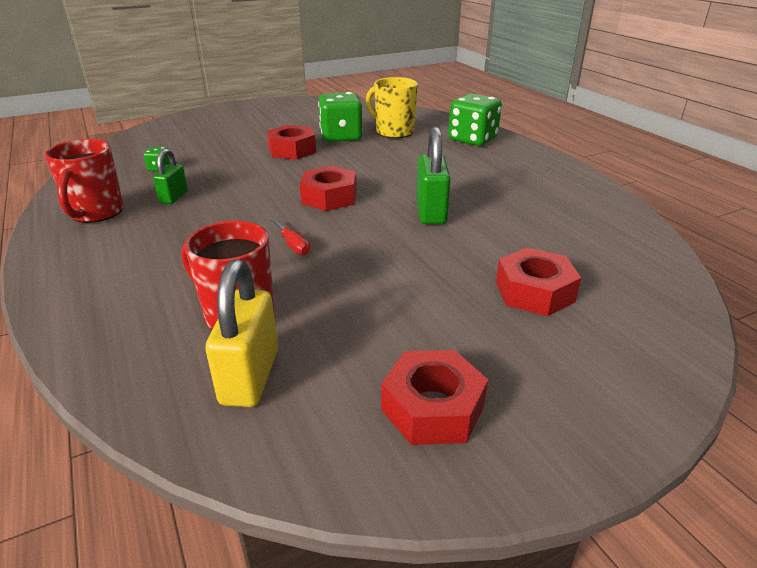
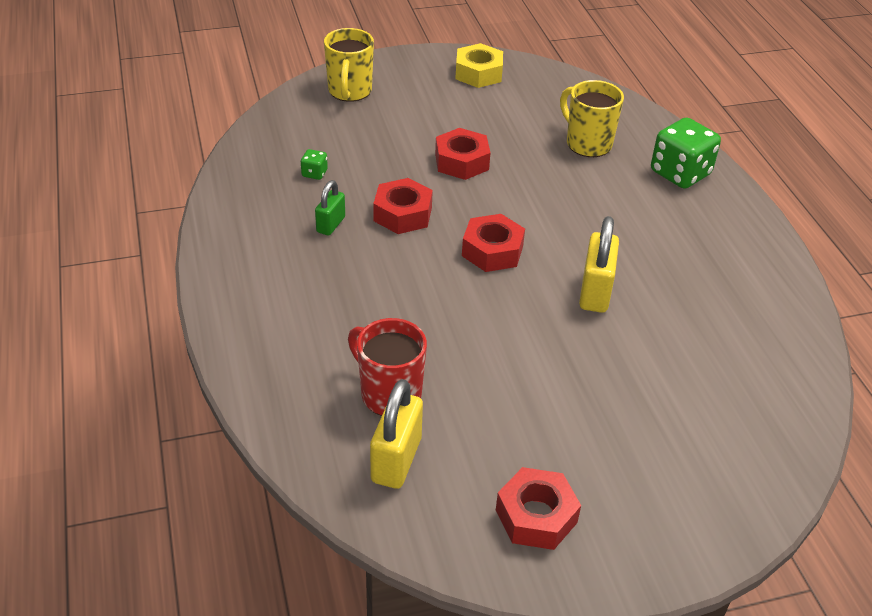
camera: 10 degrees right, 10 degrees up
(96, 213) = (255, 237): red mug -> none
(193, 124) = (349, 92): none -> yellow mug
(293, 245) = (446, 317): red screwdriver -> none
(298, 107) = (478, 73): none -> yellow nut
(341, 137) = (522, 144): green dice -> none
(431, 212) = (595, 292): green padlock -> yellow padlock
(534, 292) = (663, 416): red nut -> red nut (402, 214)

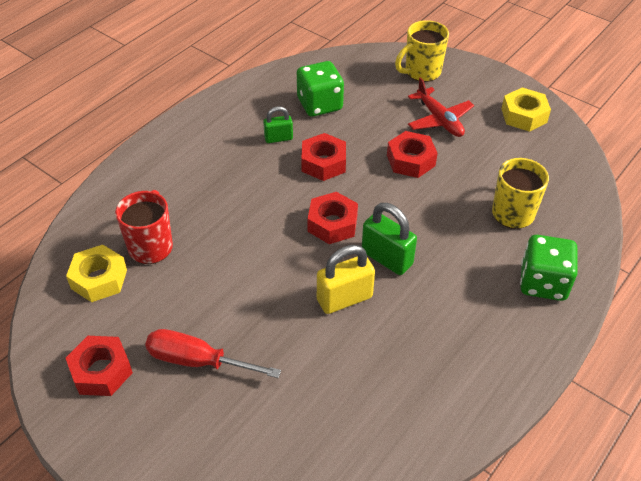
camera: 55 degrees right, 5 degrees up
(314, 173) = (319, 104): green dice -> green dice, size x2.26
(396, 460) = (99, 279): yellow padlock -> yellow nut
(428, 117) = (439, 120): none -> red plane
(570, 241) = (387, 258): none -> green padlock
(586, 432) = (197, 361): none -> red screwdriver

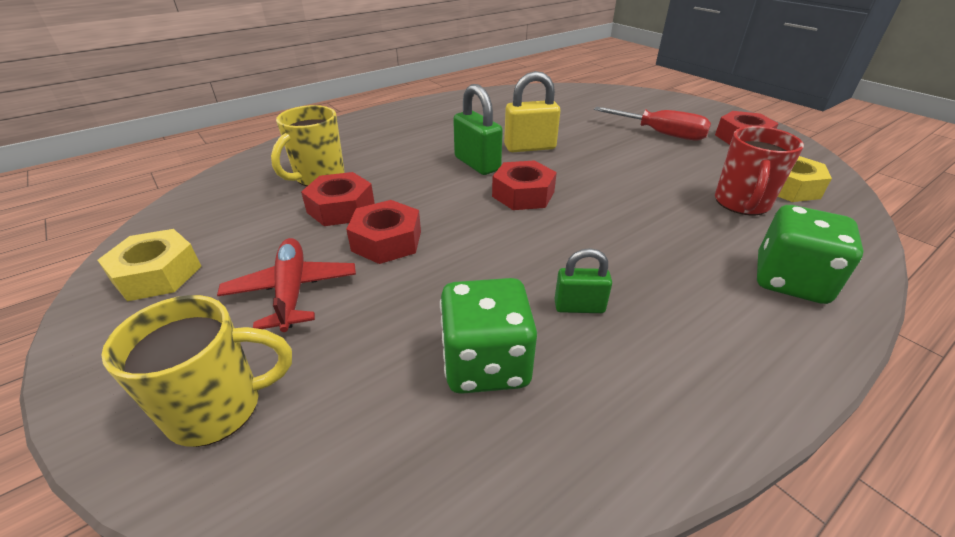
camera: 165 degrees left, 10 degrees down
(323, 163) = (513, 257): red nut -> red nut (341, 208)
(543, 283) = (350, 135): green dice -> green dice (790, 280)

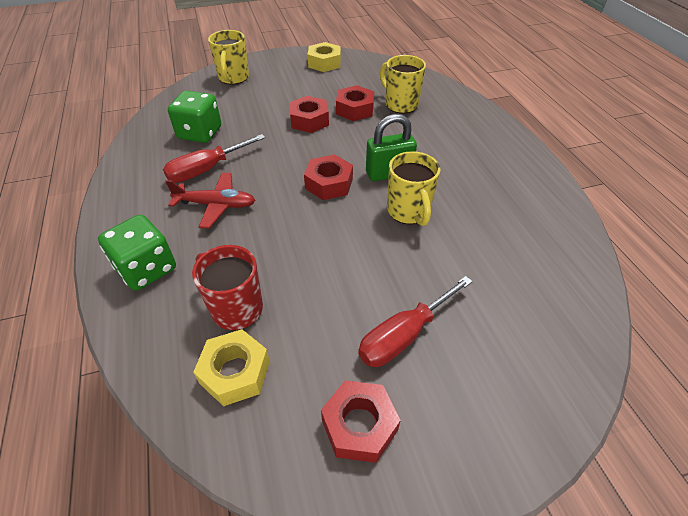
camera: 110 degrees right, 10 degrees up
(292, 291) = (287, 92): red plane -> red plane (216, 205)
(529, 147) = (408, 212): yellow padlock -> yellow mug
(579, 306) = (206, 169): green padlock -> red screwdriver

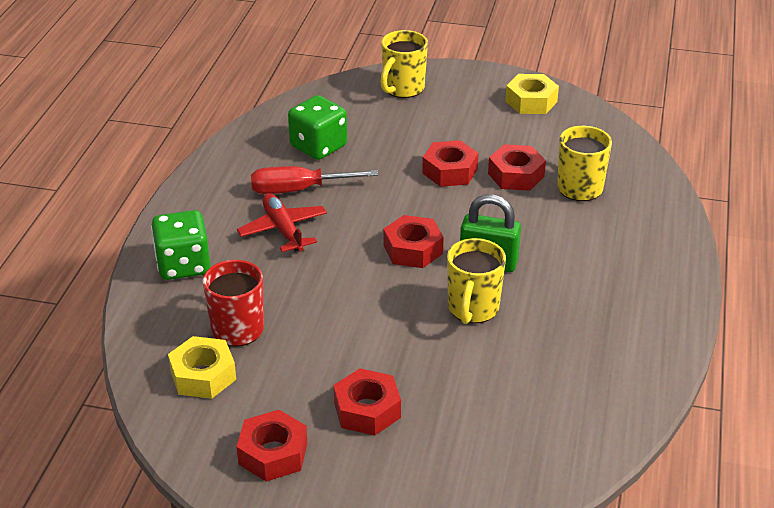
camera: 30 degrees right, 10 degrees down
(216, 205) = (283, 229): red plane -> red plane turned 150 degrees counterclockwise
(404, 335) = (367, 410): red screwdriver -> red nut

